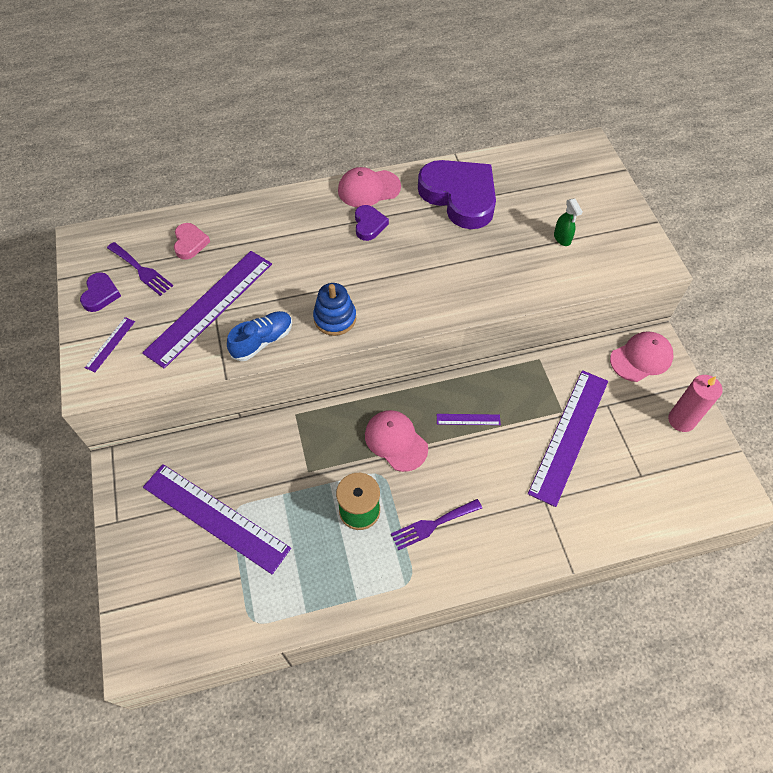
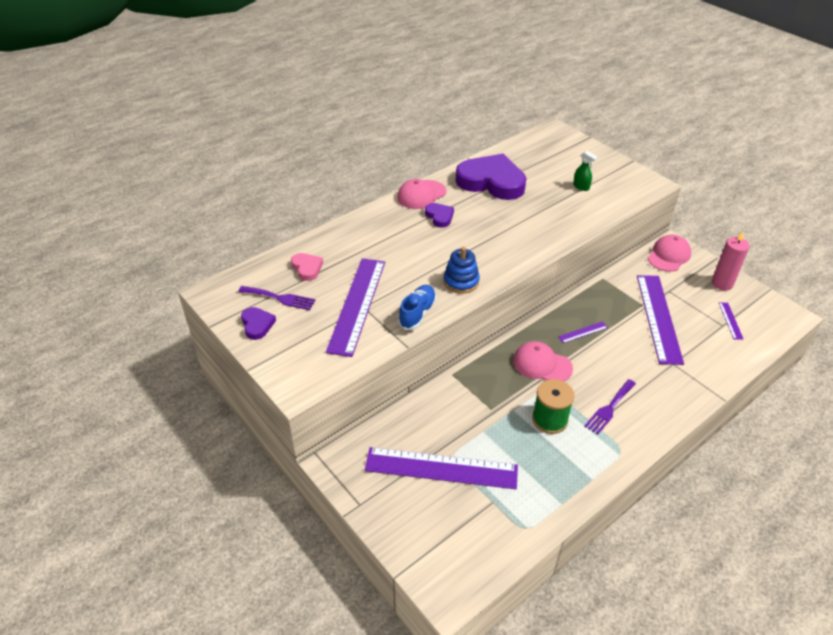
camera: 25 degrees left, 15 degrees down
(110, 344) = (293, 356): purple ruler -> purple ruler (730, 320)

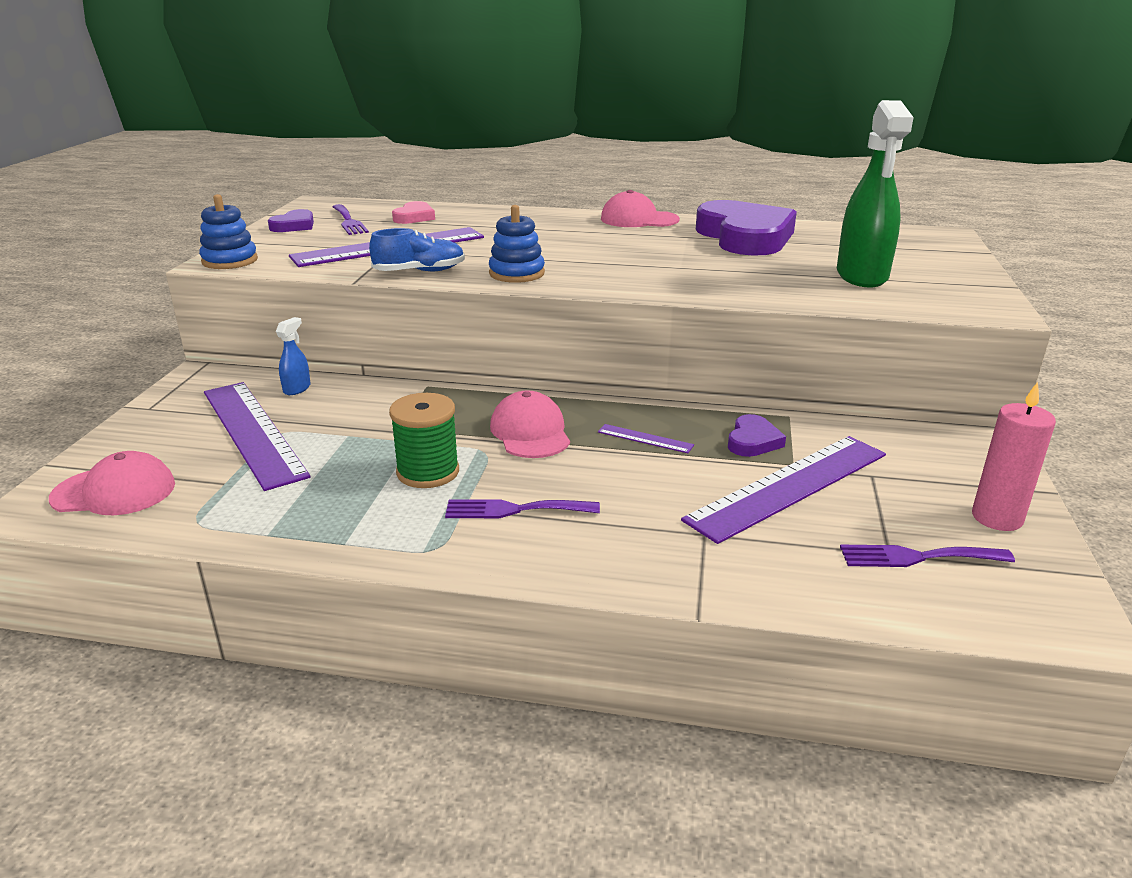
camera: 50 degrees right, 15 degrees down
(302, 381) = (230, 261): none -> blue stacking toy
(401, 427) = (297, 388): none -> blue spray bottle
(439, 217) = (617, 235): purple heart -> purple heart (753, 441)
(581, 187) = (862, 276): green spray bottle -> green spray bottle, size x2.29
(668, 255) = (955, 448): pink cap -> pink cap (114, 491)
(730, 320) = (917, 557): purple ruler -> purple fork

